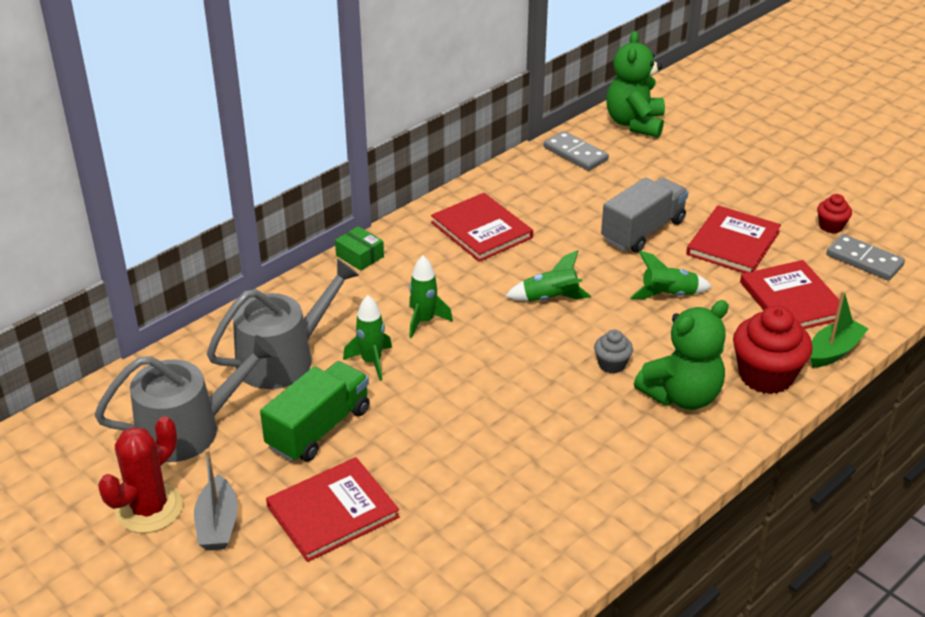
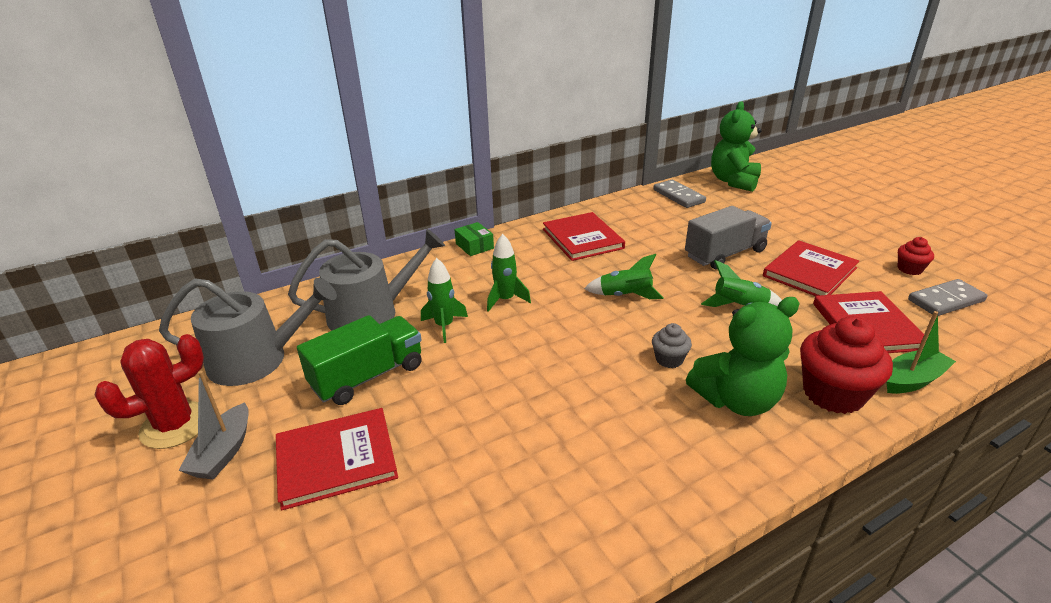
camera: 15 degrees right, 5 degrees down
(864, 260) = (945, 300): grey domino -> grey domino turned 75 degrees counterclockwise

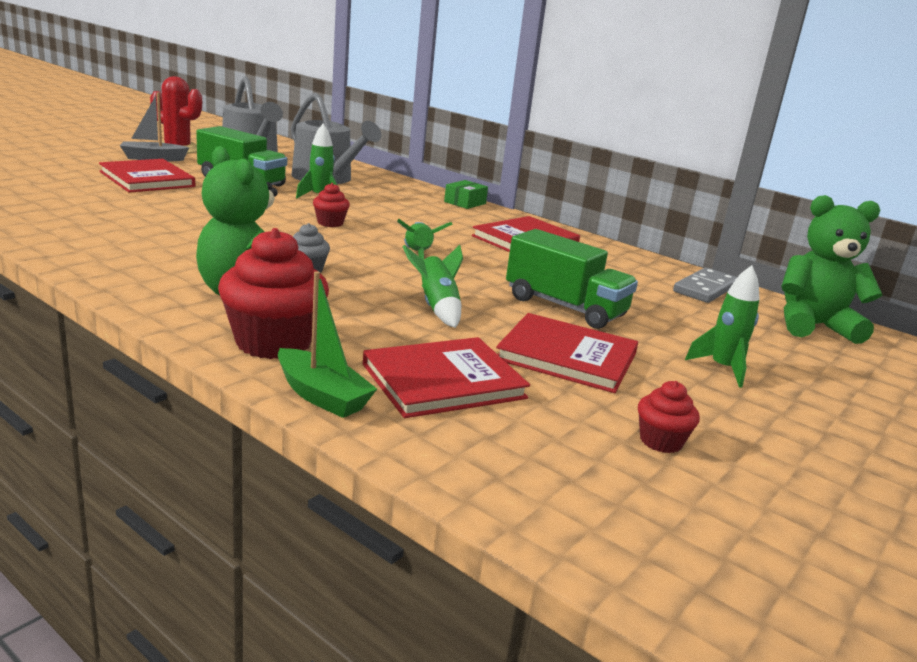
camera: 65 degrees right, 10 degrees down
(505, 300) = (375, 214): green rocket -> green rocket (722, 369)
(534, 330) = (330, 223): none -> red cupcake
(725, 254) = (565, 307): grey truck -> green truck
(945, 300) = (574, 460): grey domino -> none

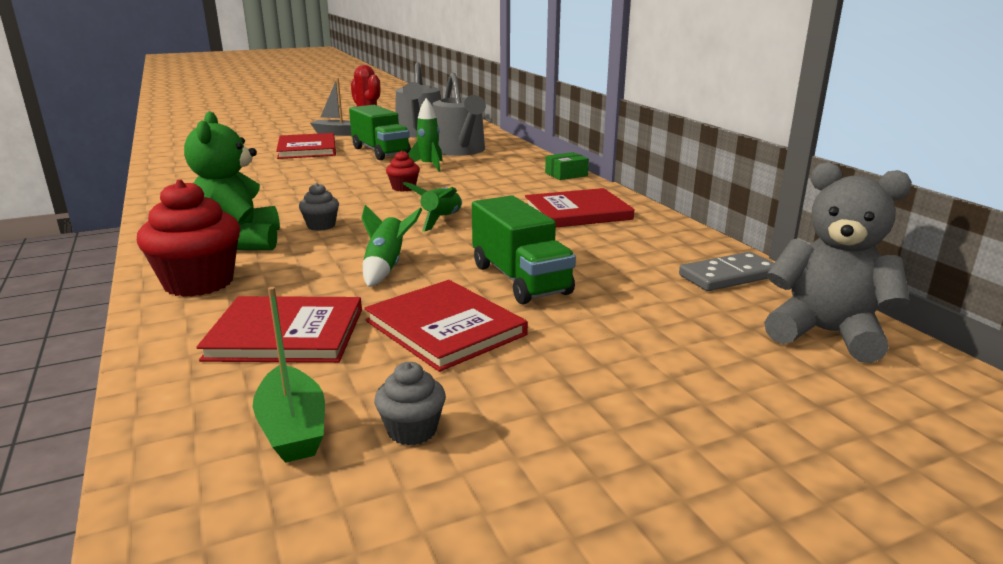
camera: 30 degrees right, 0 degrees up
(322, 396) = (165, 331): green boat -> green boat (293, 428)
(661, 441) = (412, 430): red cupcake -> grey cupcake
(722, 369) = (613, 365): green rocket -> none
(813, 326) = (826, 333): green teddy bear -> grey teddy bear

